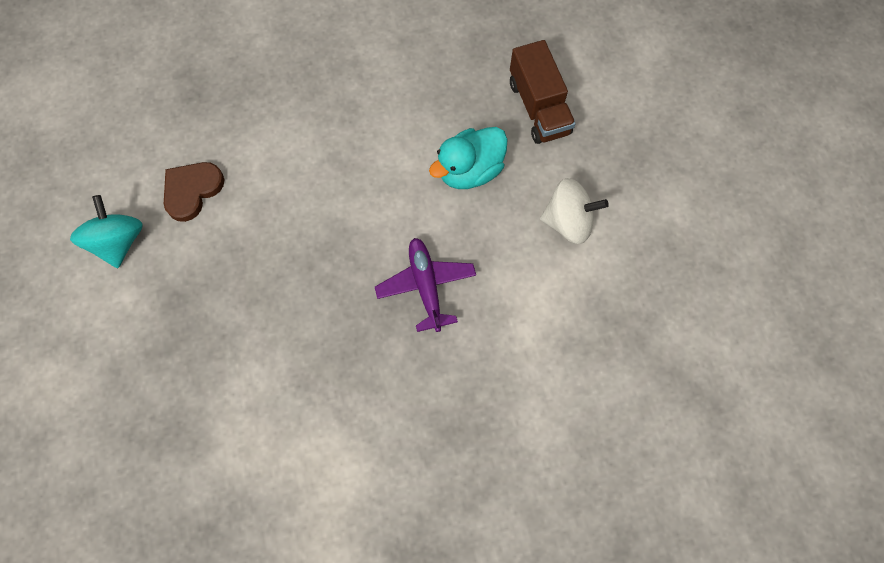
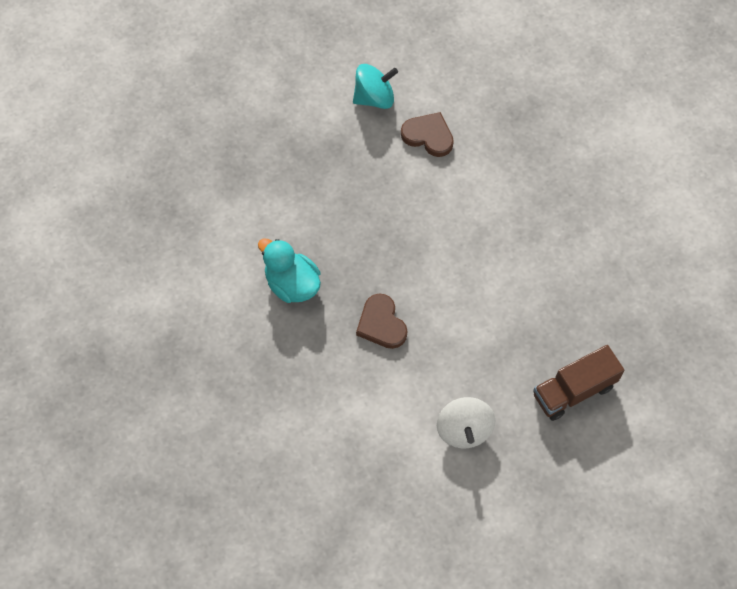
camera: 80 degrees right, 5 degrees down
(426, 286) = (381, 324): purple plane -> brown heart
(469, 171) = (495, 341): turquoise duck -> turquoise duck (292, 284)

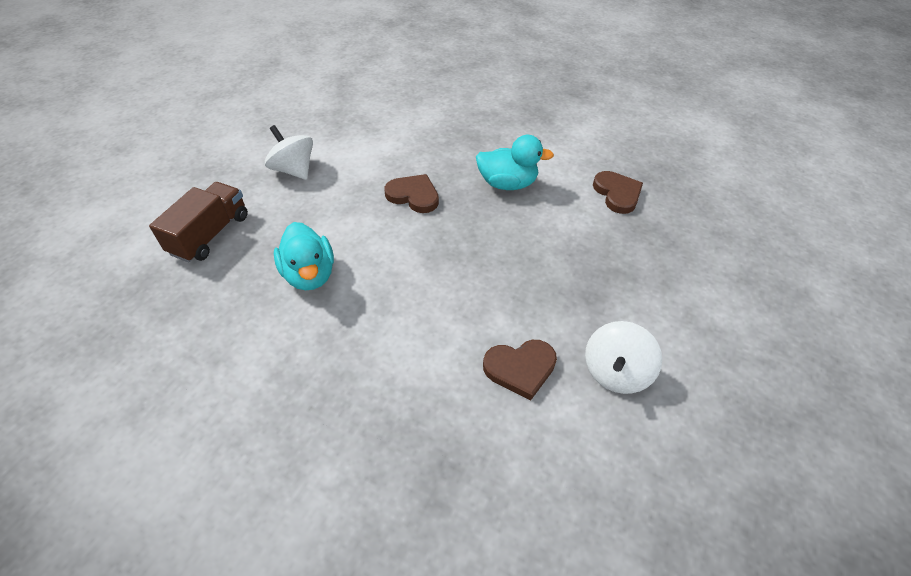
camera: 140 degrees right, 15 degrees down
(215, 212) = (617, 194): none -> brown heart
(374, 98) = (615, 372): turquoise spinning top -> white spinning top
(516, 296) = (309, 274): none -> turquoise duck

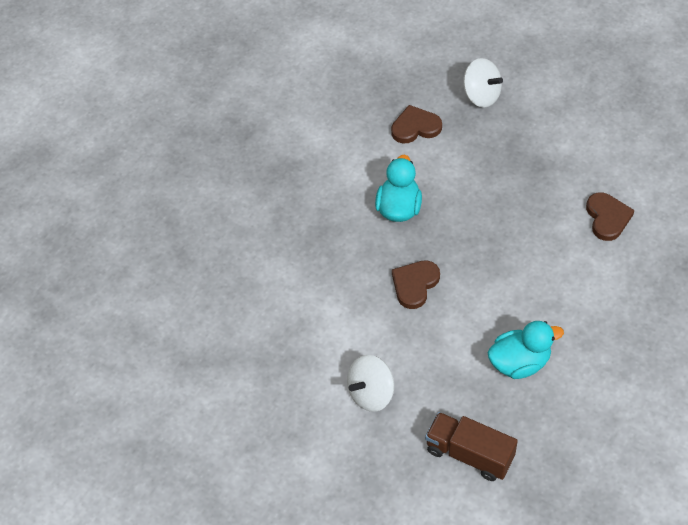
camera: 80 degrees left, 5 degrees up
(615, 372) = (606, 163): white spinning top -> white spinning top (481, 96)

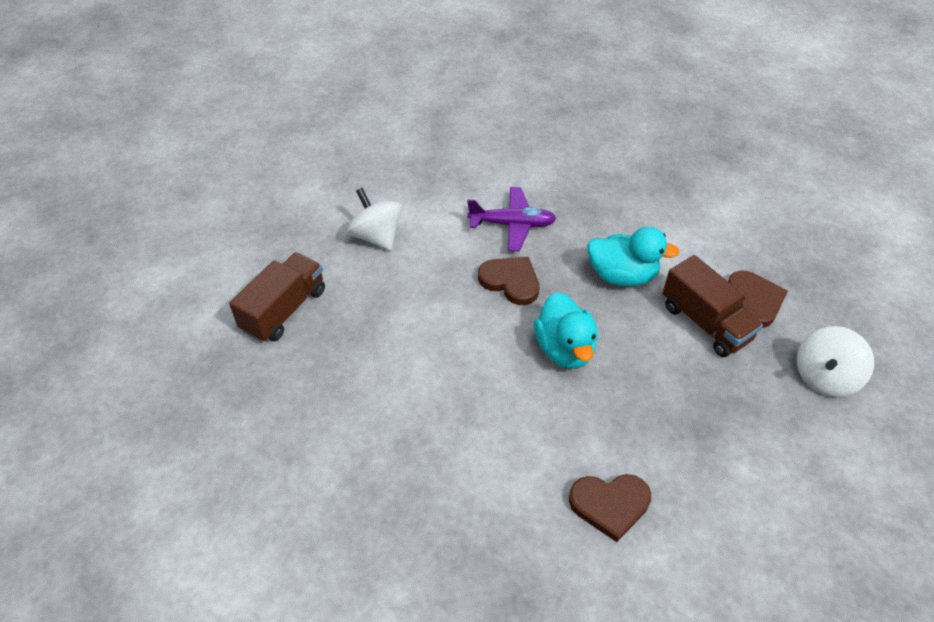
camera: 90 degrees right, 5 degrees down
(346, 287) = (512, 224): none -> purple plane
(441, 158) = (705, 323): none -> brown truck
(520, 363) = (389, 369): turquoise duck -> turquoise duck (565, 349)

